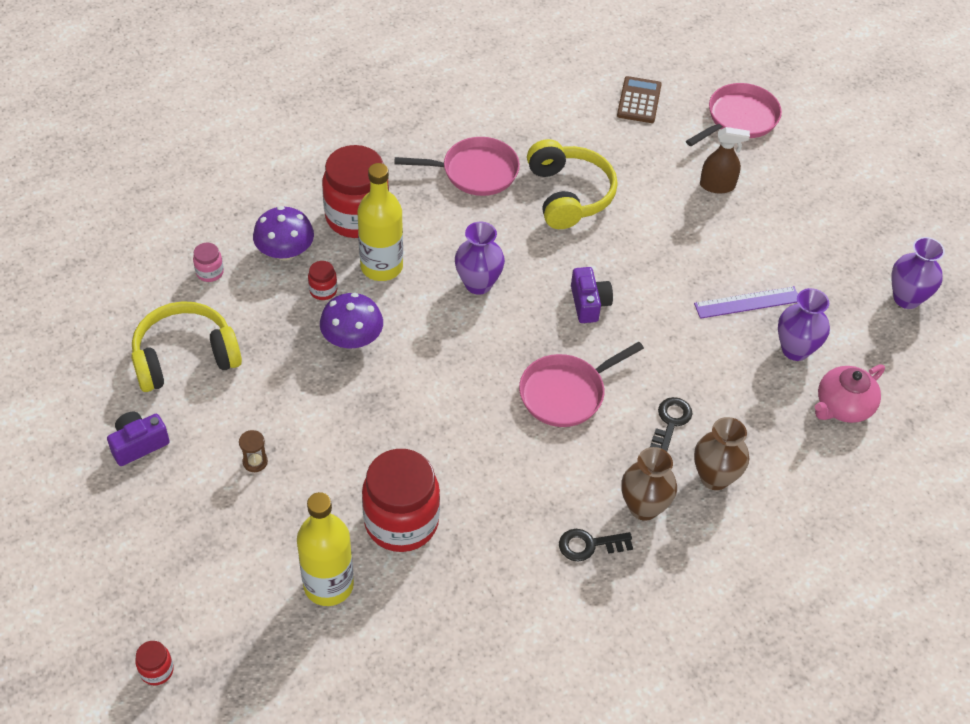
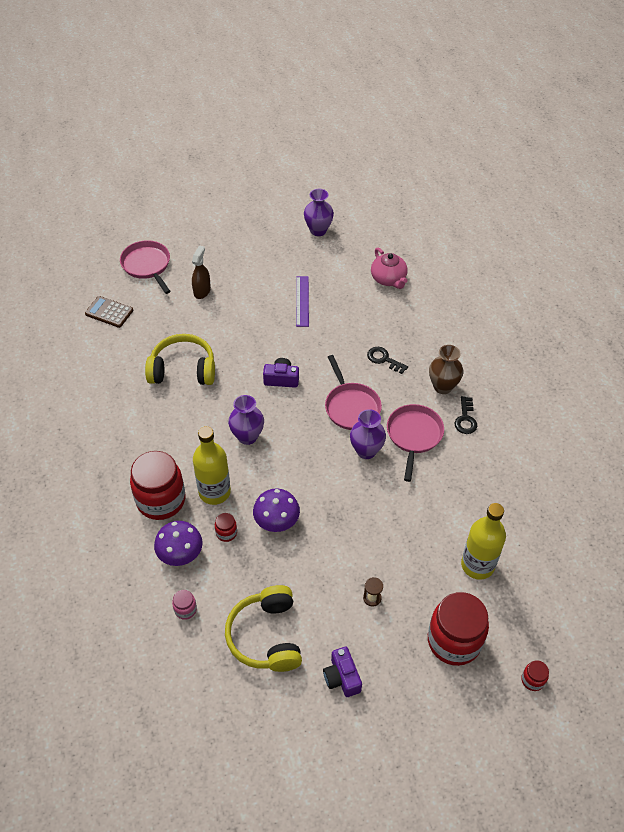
camera: 75 degrees left, 0 degrees up
(401, 522) = (435, 515): red jar -> red jar (454, 641)
(475, 171) = (142, 418): pink pan -> pink pan (414, 435)
(714, 477) = (427, 348): brown vase -> none
(795, 349) = (343, 288): purple vase -> purple vase (366, 451)

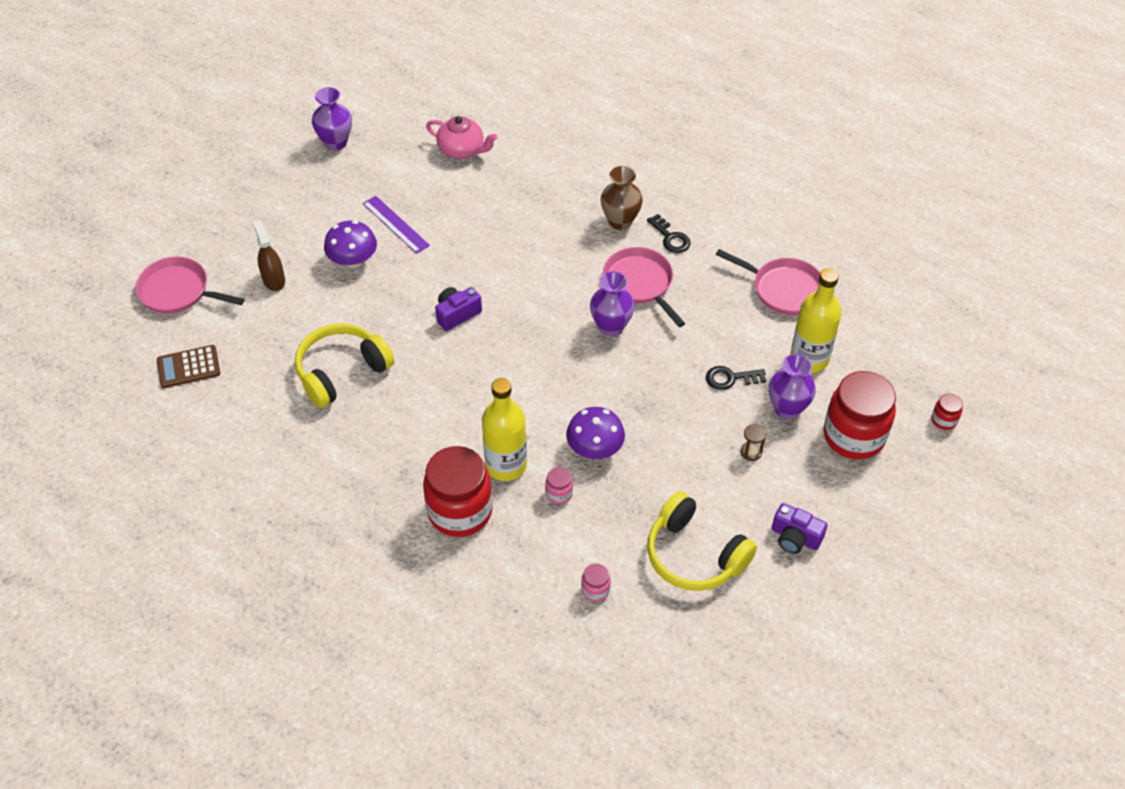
camera: 40 degrees left, 0 degrees up
(180, 553) = (534, 545): purple mushroom -> purple mushroom (353, 260)
(226, 533) = (559, 494): red jar -> pink jar
(247, 436) = (482, 391): purple vase -> purple vase (787, 409)
(351, 407) = (554, 295): pink pan -> pink pan (784, 289)
(384, 359) = (539, 231): black key -> black key (730, 378)

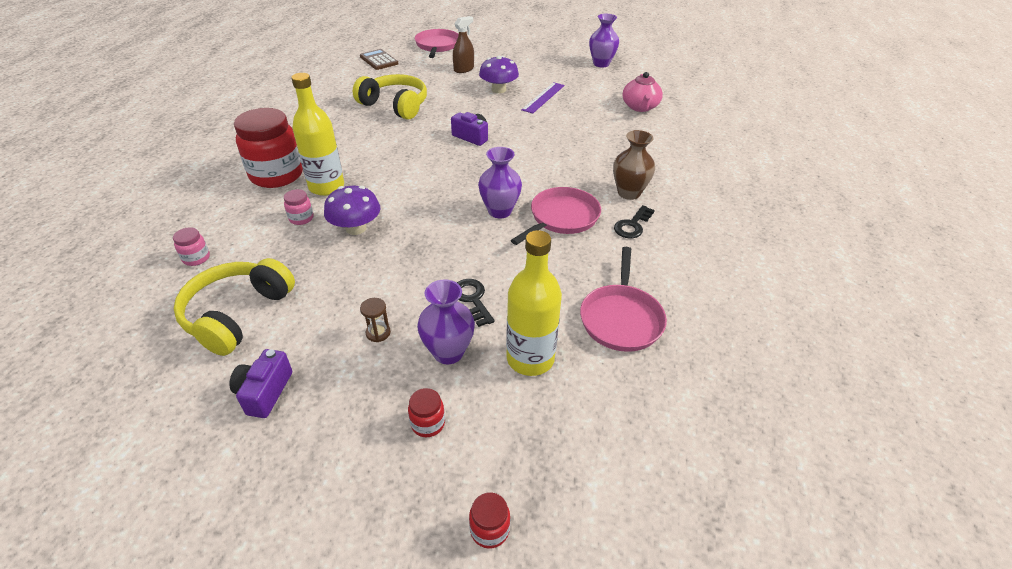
camera: 70 degrees right, 10 degrees down
(854, 436) = (428, 423): red jar -> red jar, size x0.42

